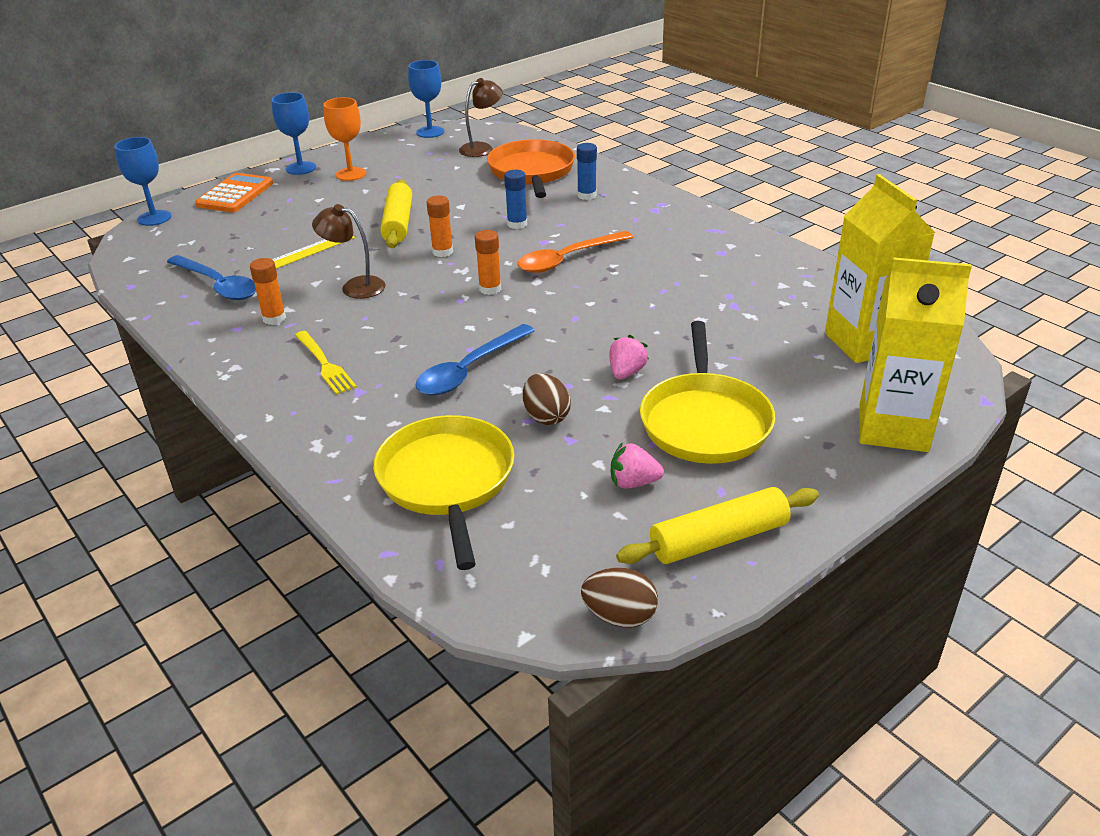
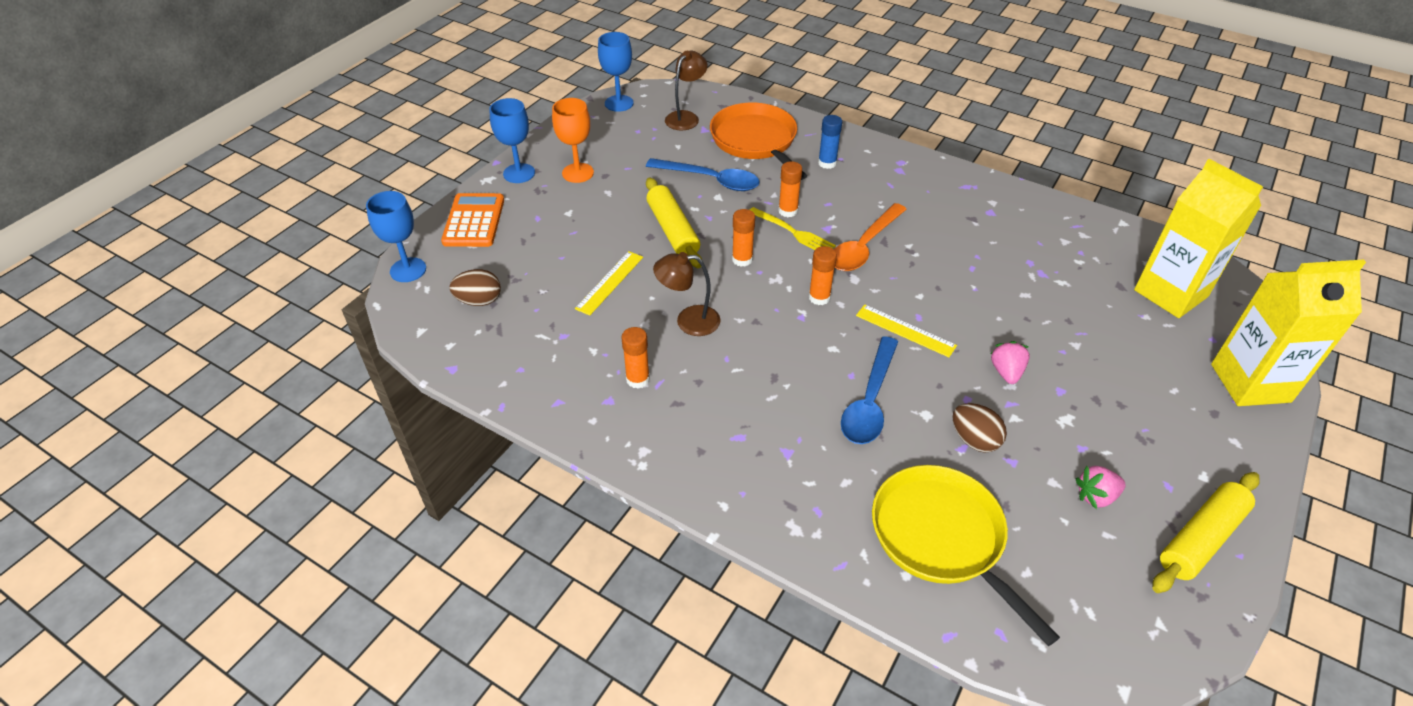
camera: 20 degrees left, 10 degrees up
(218, 285) = (547, 348): blue spoon -> blue spoon (710, 180)
(325, 364) = (730, 426): yellow fork -> yellow fork (793, 232)
(517, 224) = (788, 211): blue glue stick -> orange glue stick
(552, 325) = (905, 330): none -> yellow ruler
(619, 616) = (1182, 645): brown egg -> brown egg (479, 301)
(705, 422) = (1106, 412): yellow pan -> none

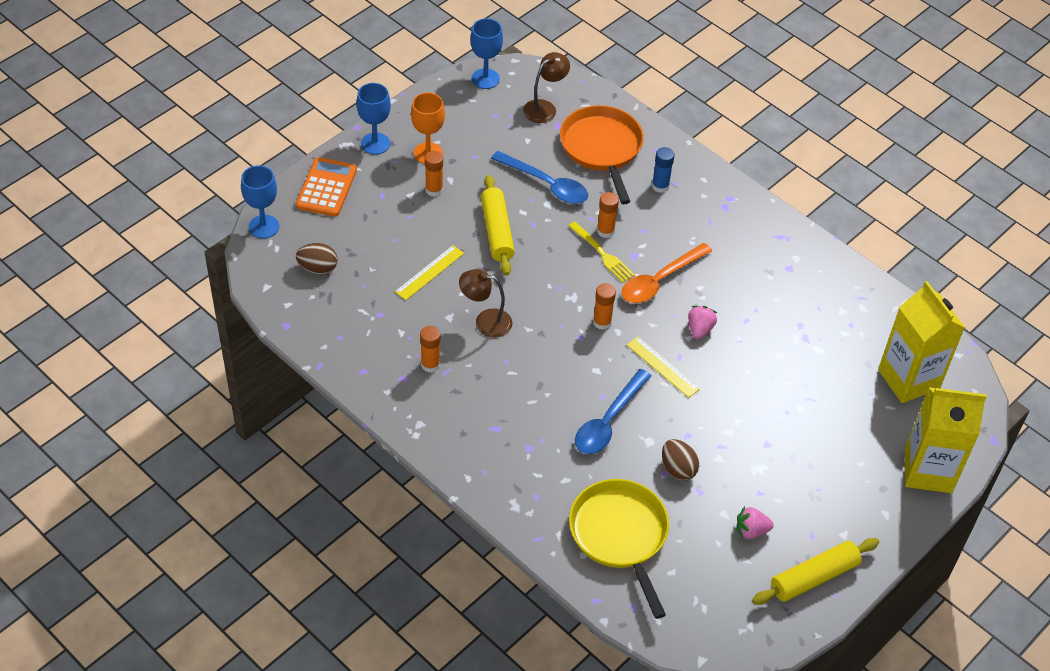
camera: 10 degrees right, 5 degrees up
(742, 259) = (548, 272): orange glue stick -> orange glue stick (434, 190)
(1006, 372) = (730, 420): pink strawberry -> pink strawberry (700, 329)

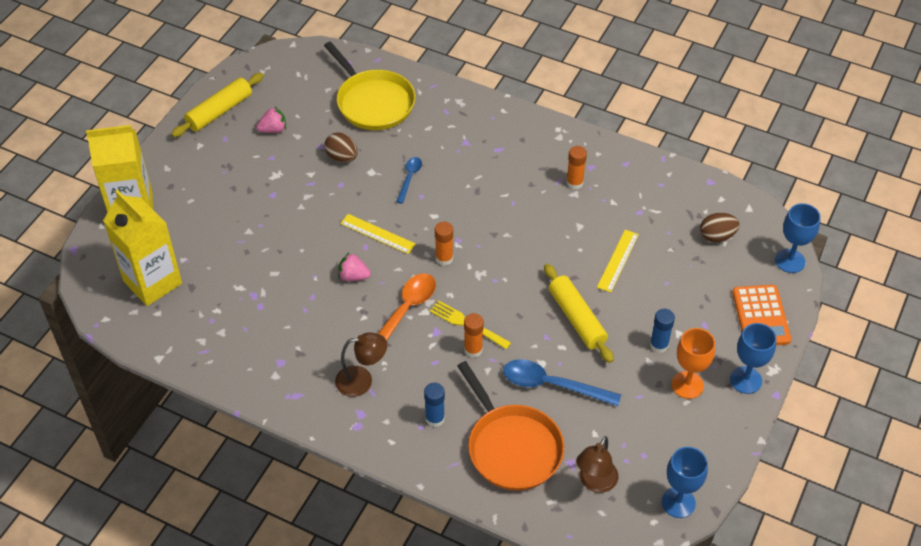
camera: 165 degrees right, 0 degrees up
(434, 190) = (659, 345): orange glue stick -> blue glue stick
(485, 321) = (546, 230): brown lamp -> brown lamp (362, 380)
(608, 421) = (409, 178): blue spoon -> blue spoon, size x0.56
(700, 329) = (353, 276): pink strawberry -> pink strawberry turned 105 degrees clockwise

